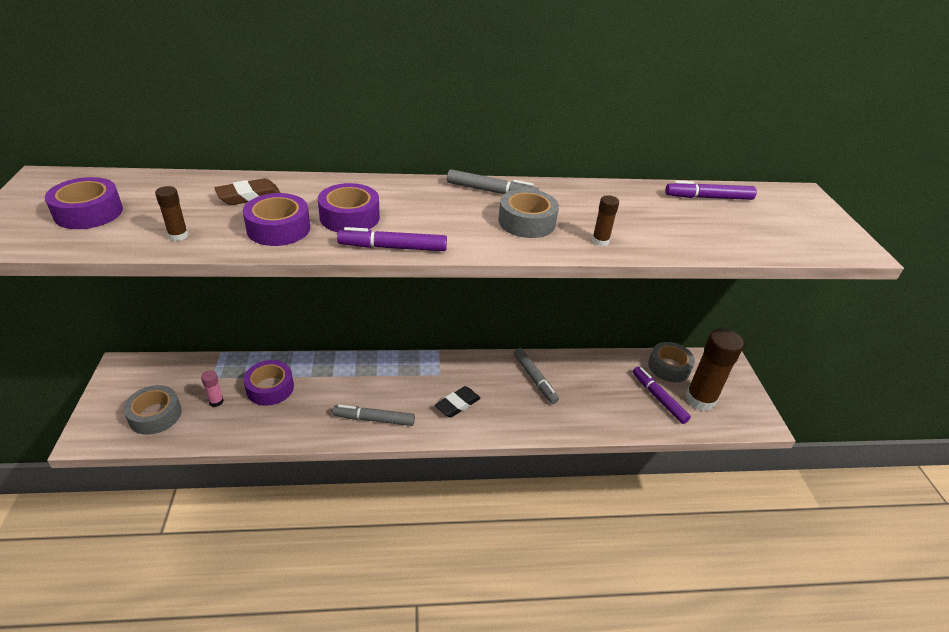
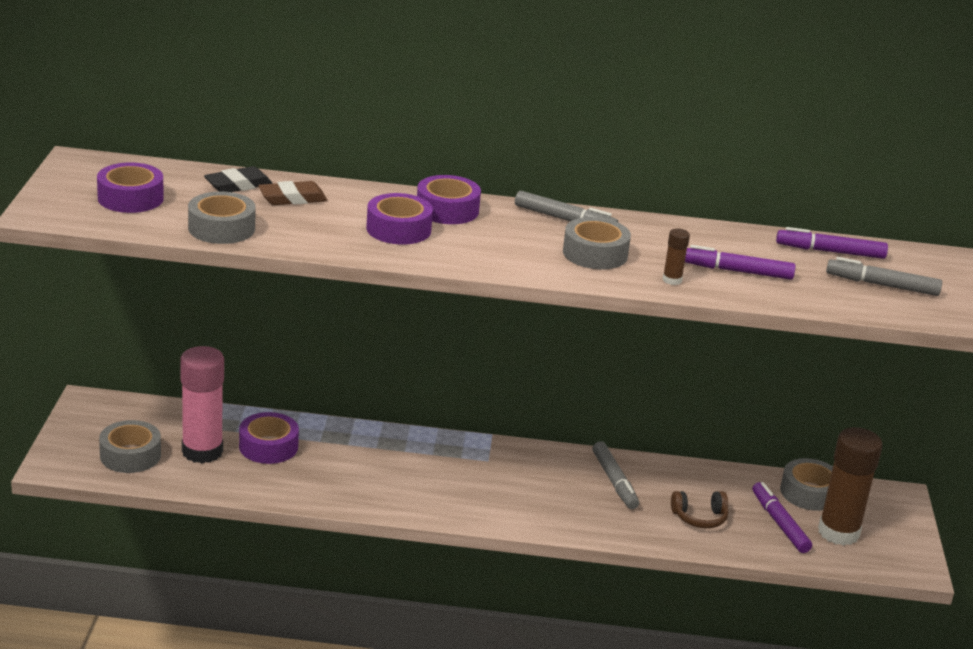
camera: 10 degrees right, 10 degrees down
(178, 236) = (221, 228): brown glue stick -> grey tape
(216, 401) = (202, 451): pink glue stick -> pink glue stick, size x2.35
(278, 228) = (322, 232): purple tape -> purple tape (447, 210)
(374, 419) = (394, 494): grey marker -> grey marker (882, 285)
(393, 247) = (440, 261): purple marker -> purple marker (736, 271)
(457, 404) = (504, 494): black eraser -> black eraser (238, 185)
(602, 402) = (699, 517): none -> brown headphones

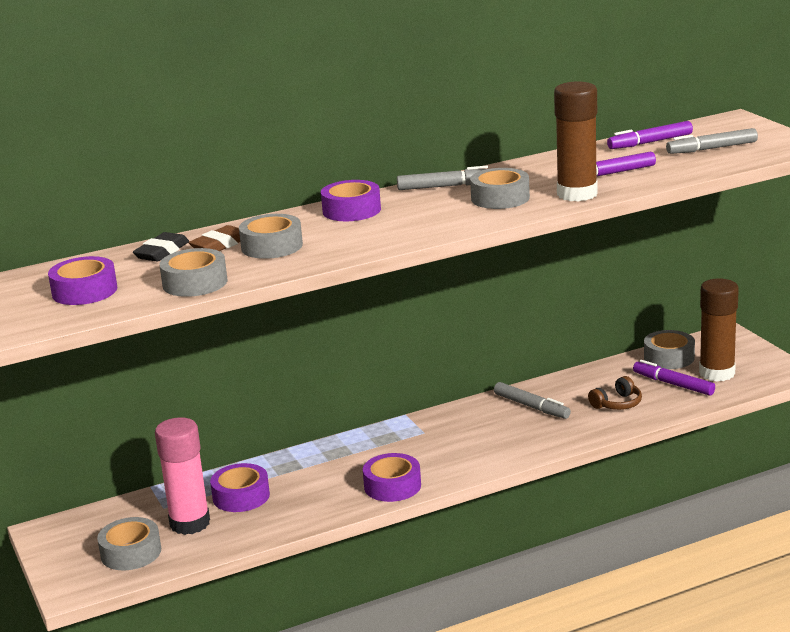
camera: 25 degrees left, 5 degrees down
(331, 218) = (272, 246): none -> grey tape
(398, 229) = (335, 234): purple tape -> purple tape (392, 486)
(672, 280) = (577, 194): brown glue stick -> brown glue stick, size x2.35

